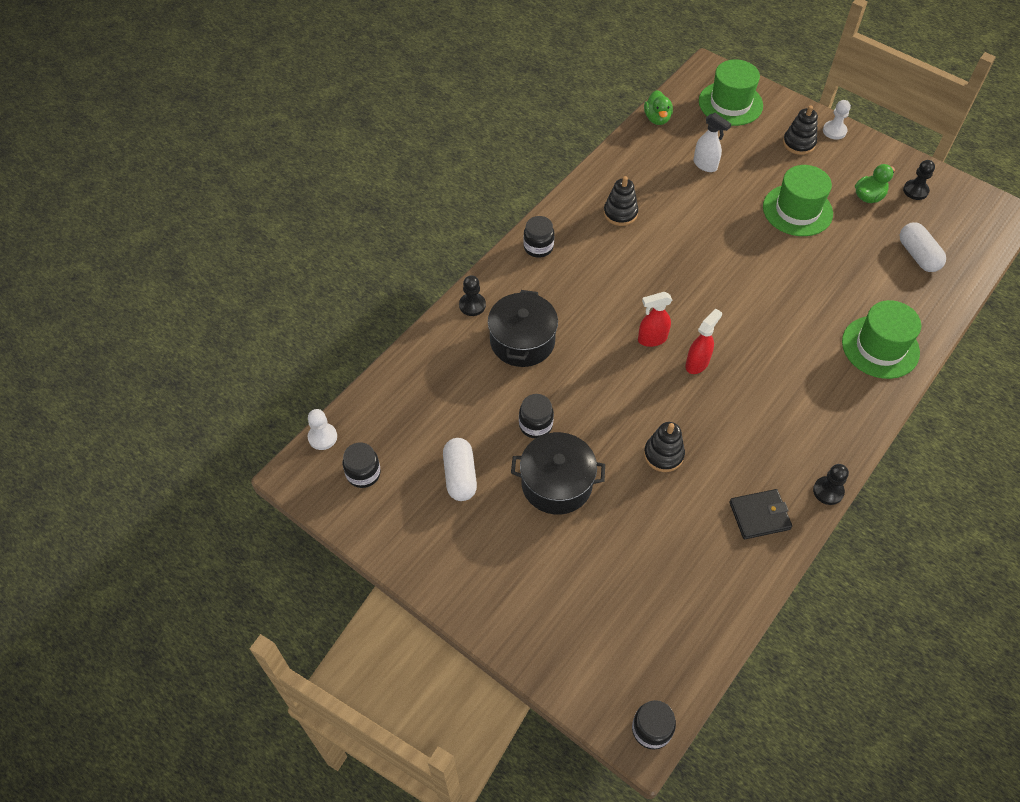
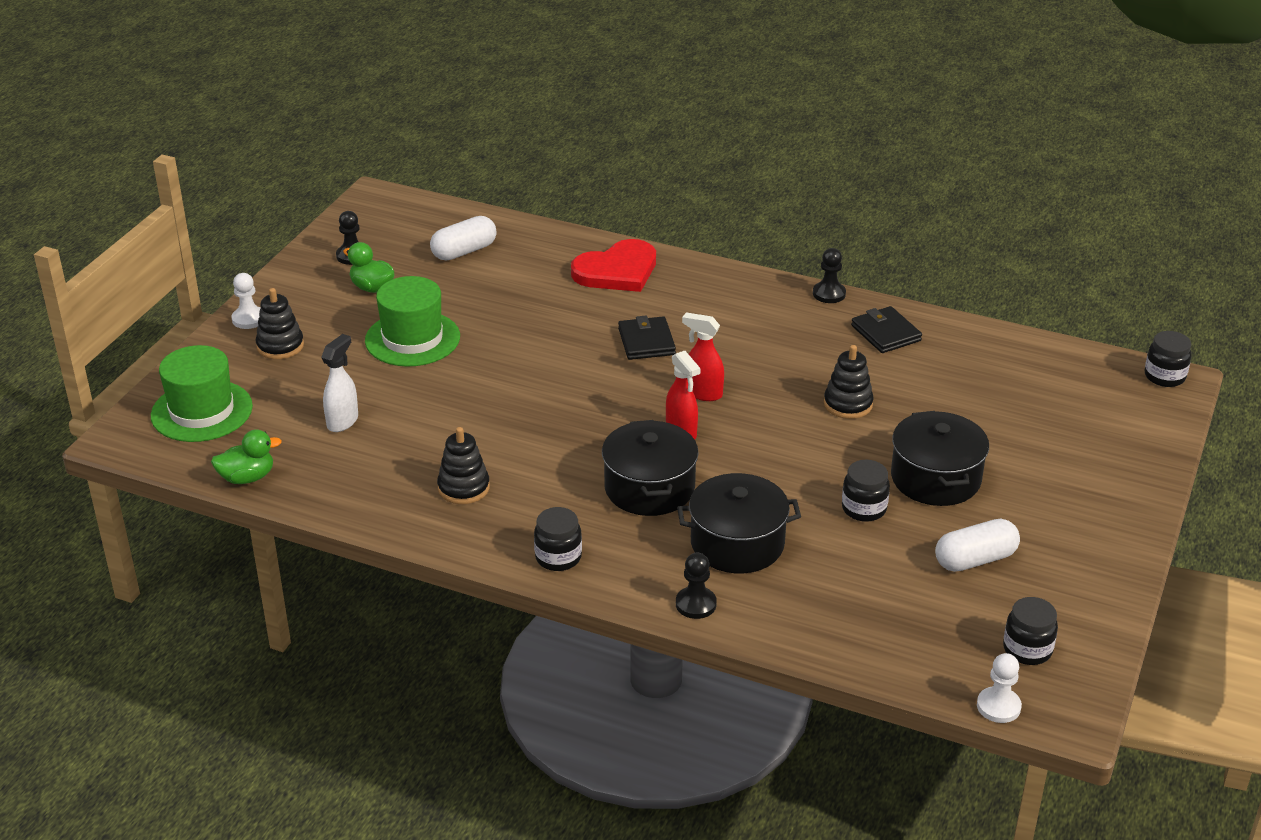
camera: 105 degrees left, 20 degrees down
(594, 307) = (649, 488): none -> black pot
(772, 344) = (646, 342): none -> black wallet
(880, 347) = (617, 271): green hat -> red heart

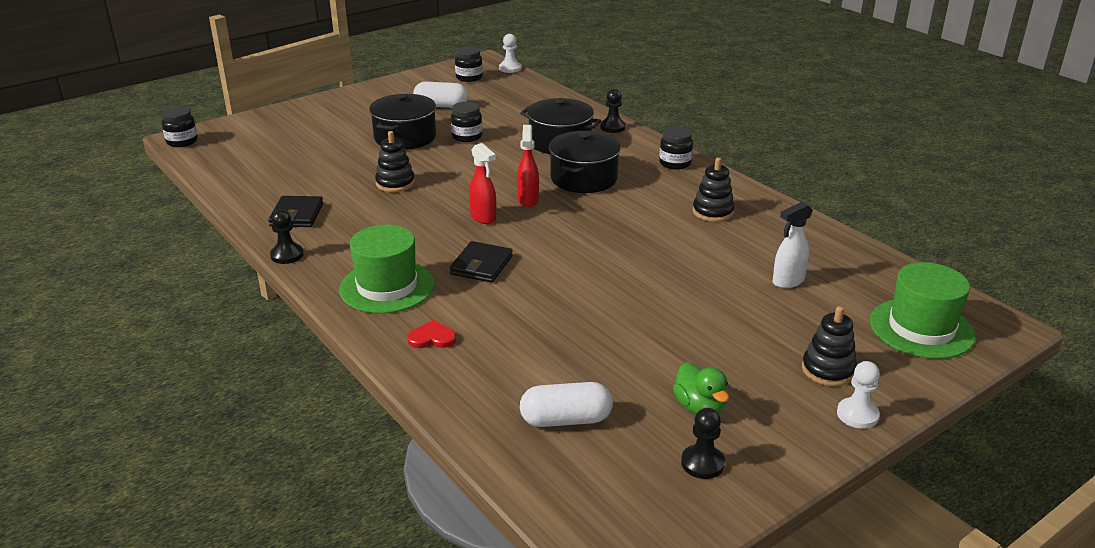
camera: 150 degrees left, 5 degrees down
(247, 477) = (884, 263): green duck -> none
(412, 339) = (687, 334): green hat -> green hat (387, 287)
(617, 271) = (432, 338): red heart -> red heart, size x0.47

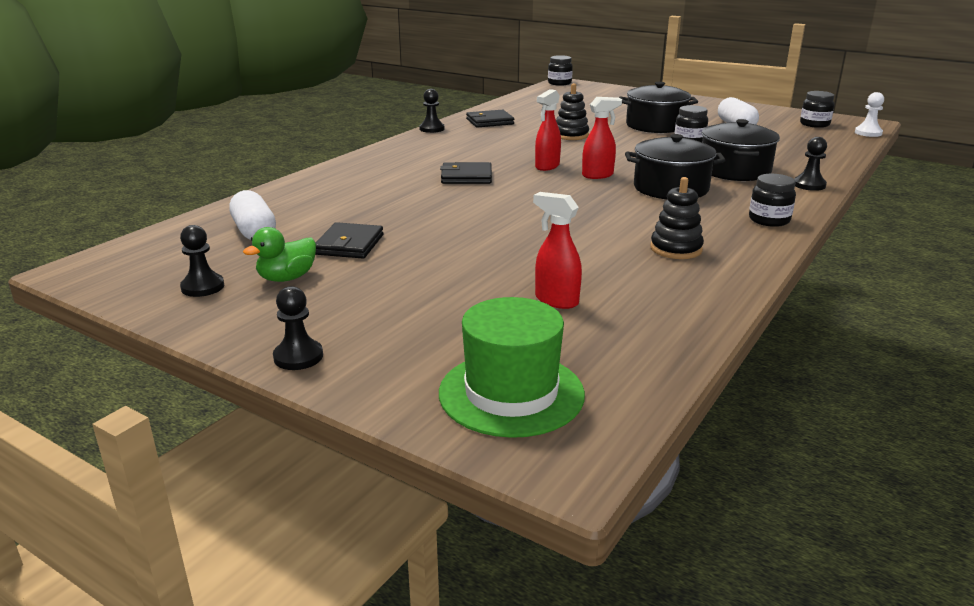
camera: 70 degrees right, 5 degrees down
(387, 287) = (410, 157): green hat -> none
(432, 338) = (348, 179): red heart -> none
(633, 361) = (349, 245): none -> black wallet
(788, 281) = (556, 300): white spray bottle -> red spray bottle
(828, 370) = (379, 335): black stacking toy -> none
(857, 415) = (298, 357): white pawn -> black pawn

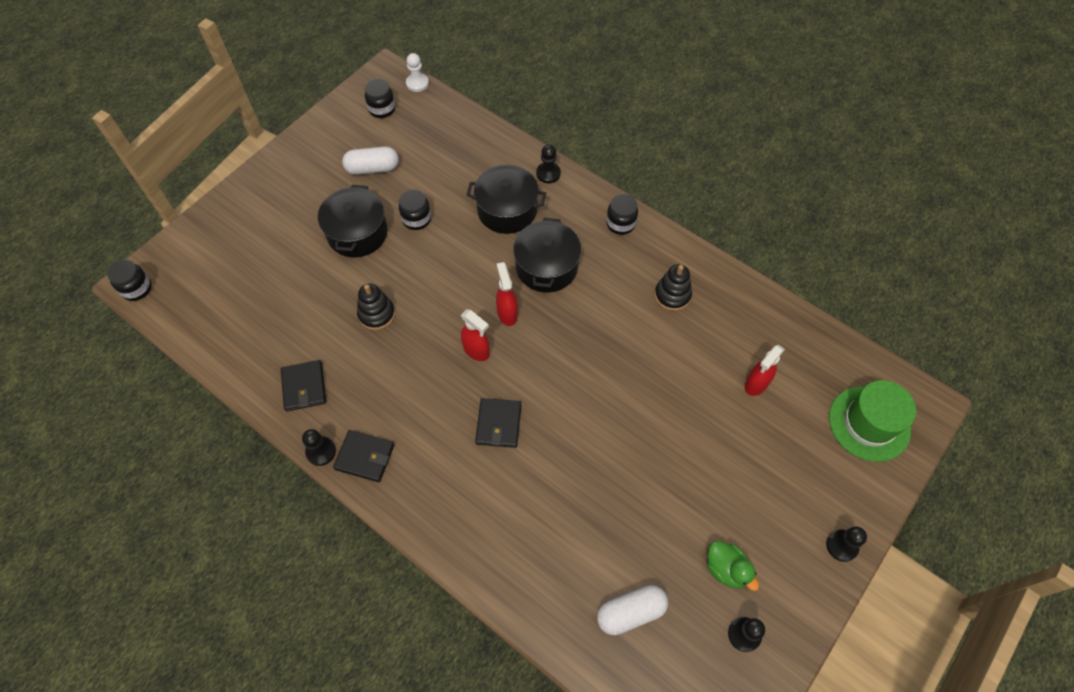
camera: 85 degrees left, 35 degrees up
(349, 245) = (661, 525): black wallet -> black wallet (365, 457)

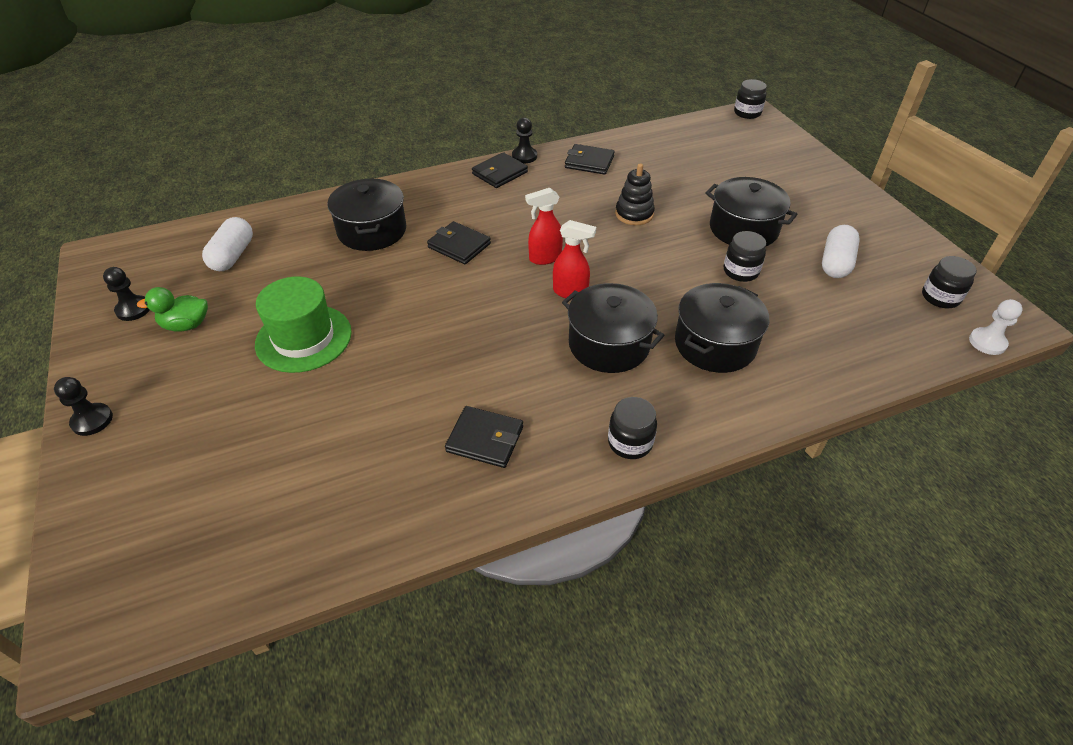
camera: 120 degrees right, 15 degrees down
(521, 512) = (372, 231): none -> black pot
(548, 173) = (759, 406): black pawn -> none
(672, 295) = (485, 439): black stacking toy -> black wallet
(756, 384) = (306, 454): red spray bottle -> none
(869, 423) = (146, 542): green hat -> green hat (303, 338)

